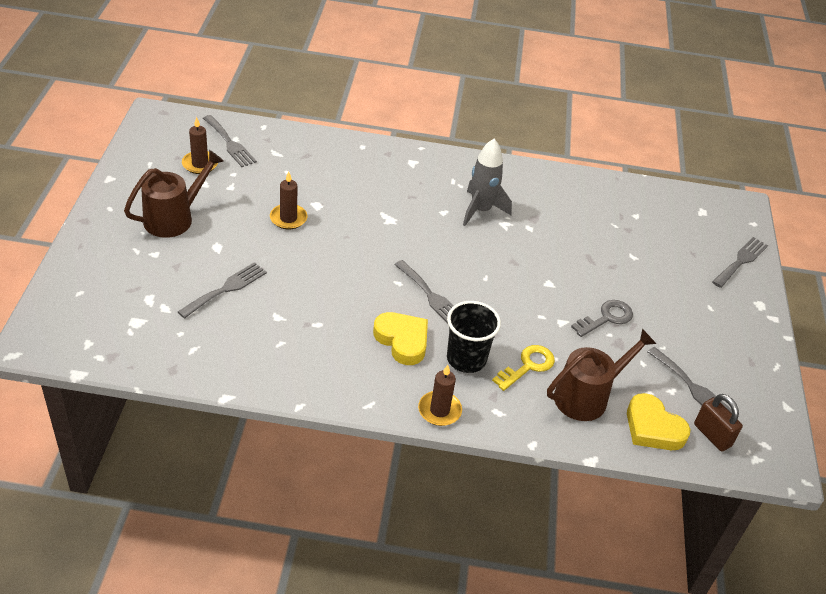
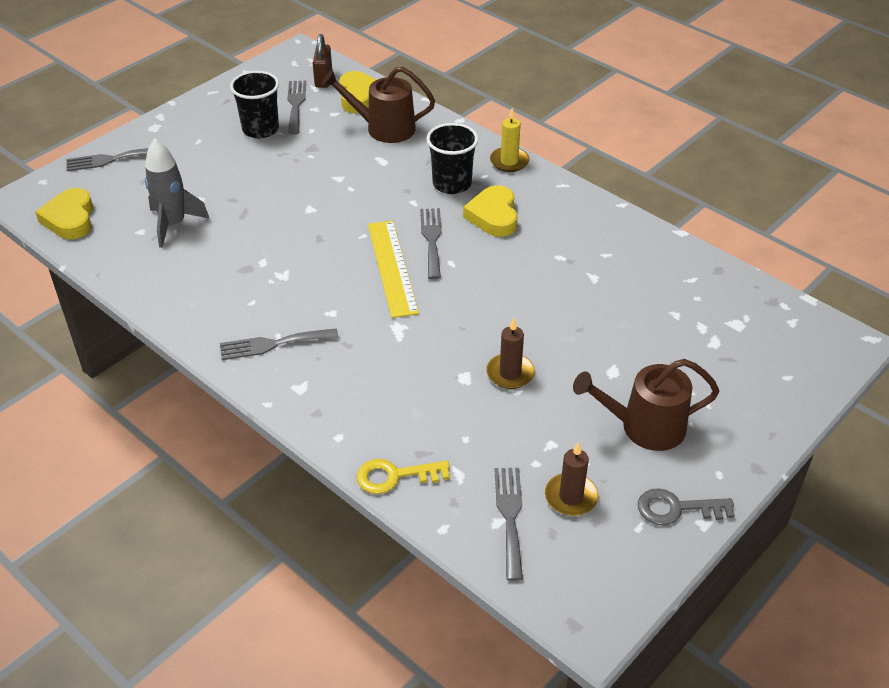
camera: 140 degrees left, 0 degrees up
(226, 289) = (628, 322): grey fork -> grey fork (273, 344)
(437, 260) = (392, 267): none -> yellow ruler
(439, 410) = (509, 161): brown candle -> yellow candle
(481, 210) = (289, 298): grey rocket -> grey rocket (173, 224)
(527, 366) = (406, 161): yellow key -> yellow key (395, 476)
(606, 318) = (296, 166): grey key -> grey key (677, 508)
(682, 343) = (260, 129): none -> black cup
(691, 205) = (70, 219): none -> yellow heart

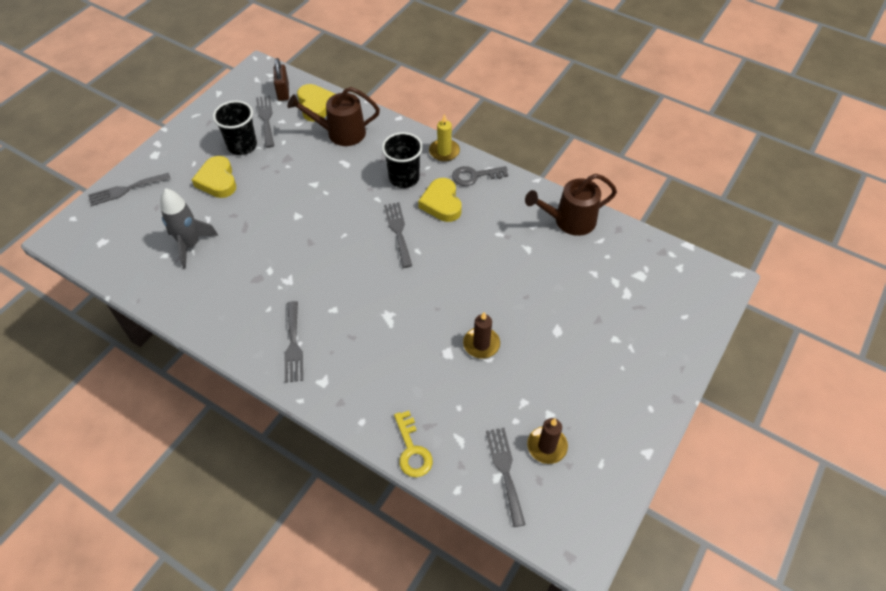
camera: 10 degrees left, 10 degrees up
(70, 219) = (103, 251): yellow heart -> yellow heart (217, 181)
(273, 344) = (293, 345): grey fork -> grey fork turned 75 degrees counterclockwise
(392, 267) = (372, 261): yellow ruler -> none
(395, 476) = (412, 450): yellow key -> yellow key turned 90 degrees counterclockwise
(645, 427) = (590, 376): brown watering can -> brown watering can (570, 221)
(677, 508) = (625, 443): grey key -> grey key (475, 176)

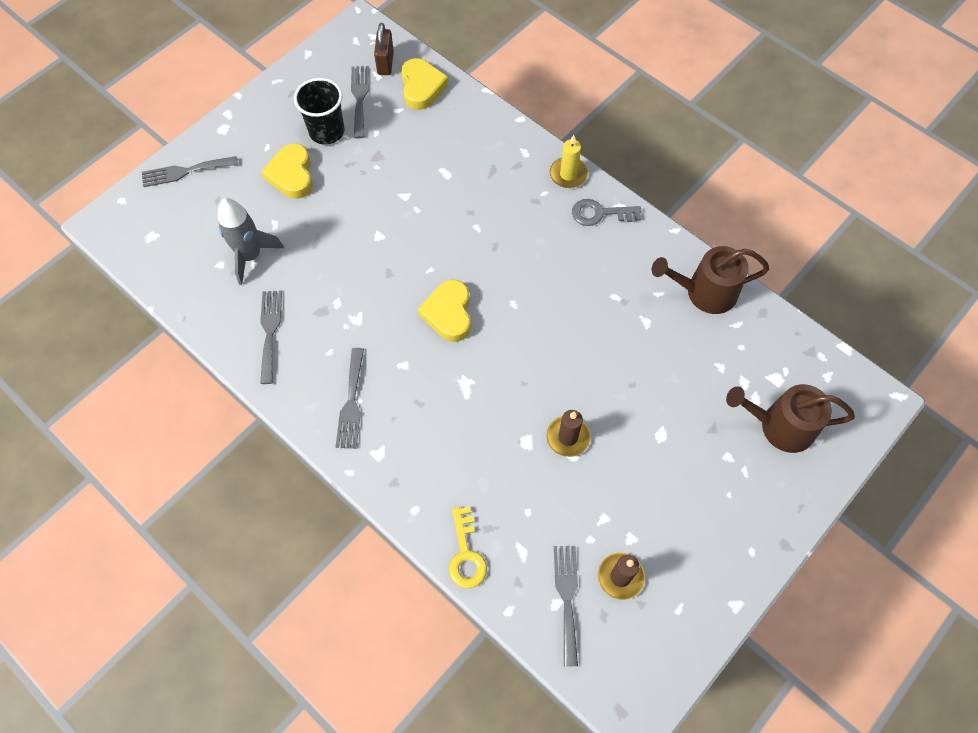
camera: 10 degrees right, 10 degrees up
(341, 133) = (447, 130): brown watering can -> brown watering can (780, 426)
(398, 231) = (495, 275): grey fork -> grey fork (270, 331)
(404, 178) = (513, 203): black cup -> none
(441, 203) = (553, 245): yellow heart -> yellow heart (448, 313)

